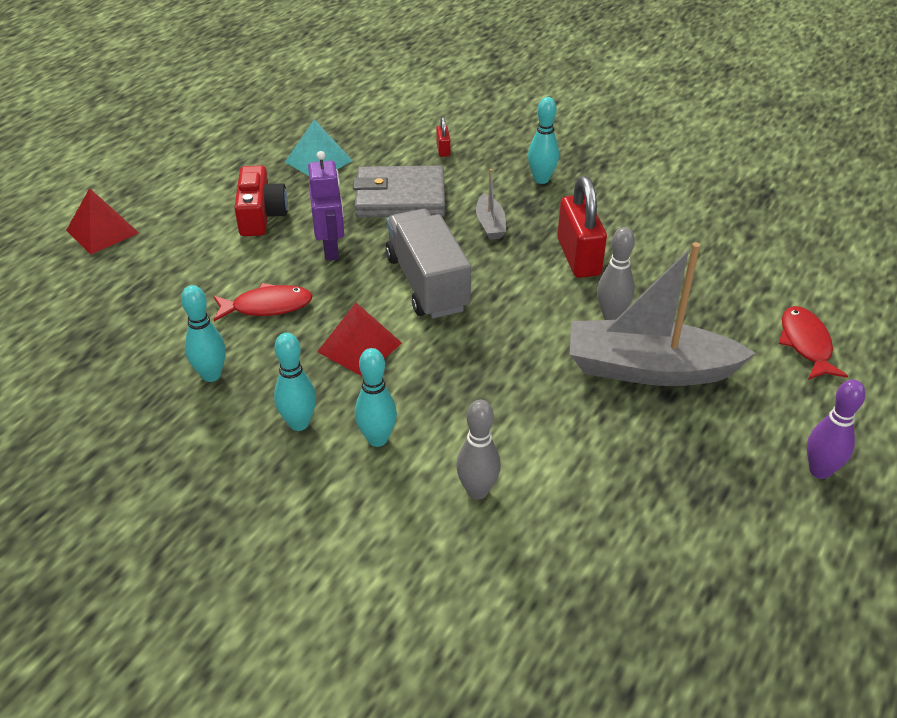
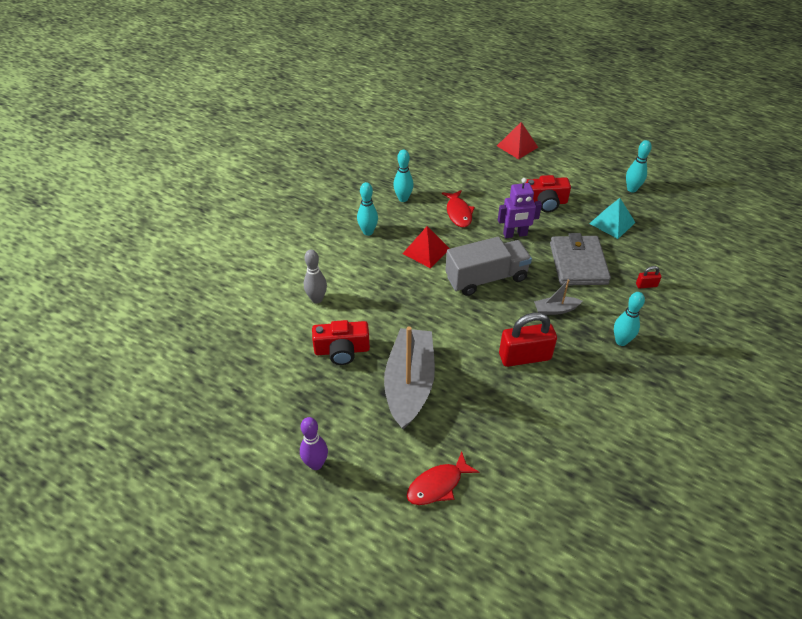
camera: 90 degrees right, 5 degrees up
(377, 439) = (355, 261): turquoise bowling pin -> turquoise bowling pin (631, 189)
(594, 449) = (342, 350): none -> red camera
(611, 315) = (462, 370): grey bowling pin -> none
(806, 344) = (437, 485): red fish -> red fish turned 150 degrees clockwise

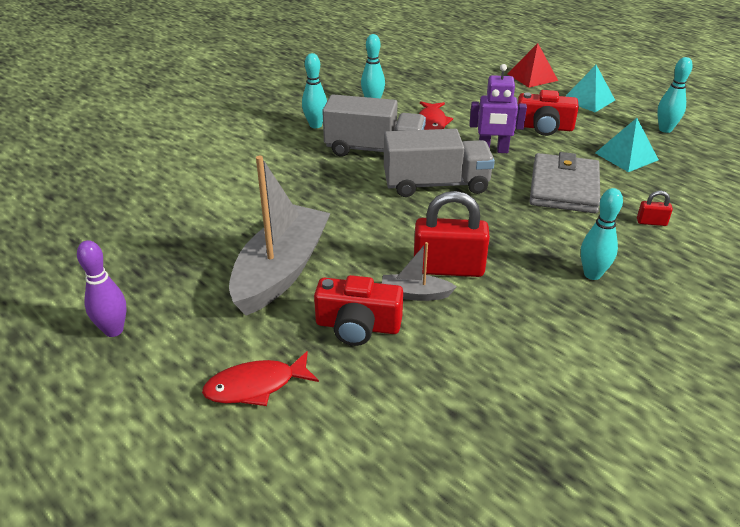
camera: 15 degrees right, 10 degrees down
(317, 299) = (220, 173): grey bowling pin -> none
(342, 350) = (219, 224): red camera -> red camera (358, 326)
(426, 251) = (374, 150): red pyramid -> grey truck
(555, 310) = (513, 228): grey boat -> grey boat (415, 294)
(567, 166) = (588, 100): none -> turquoise pyramid

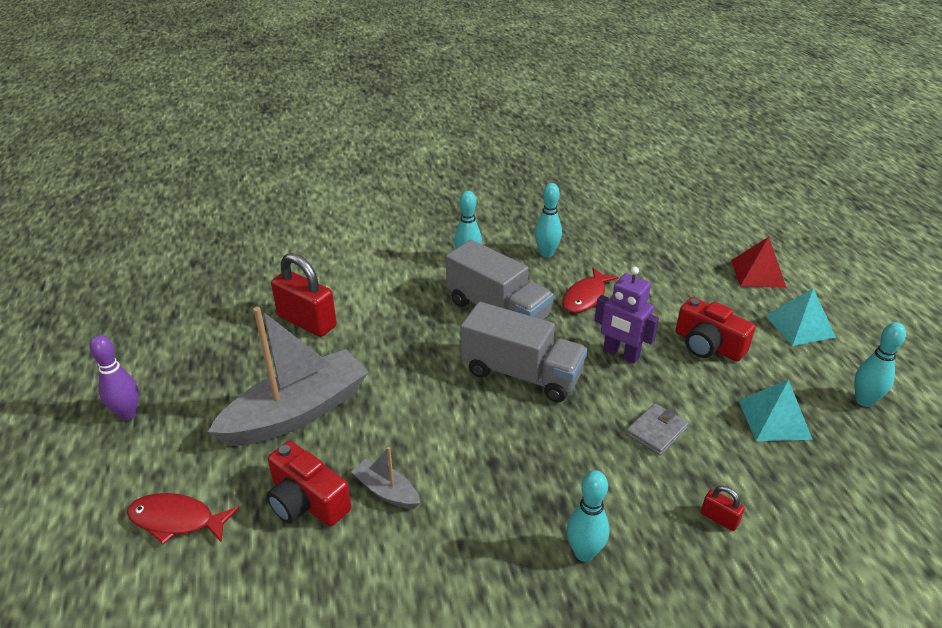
camera: 30 degrees right, 0 degrees up
(448, 268) = (443, 477): red padlock -> red padlock (307, 322)
(564, 188) = (656, 431): grey wallet -> grey wallet, size x0.52

